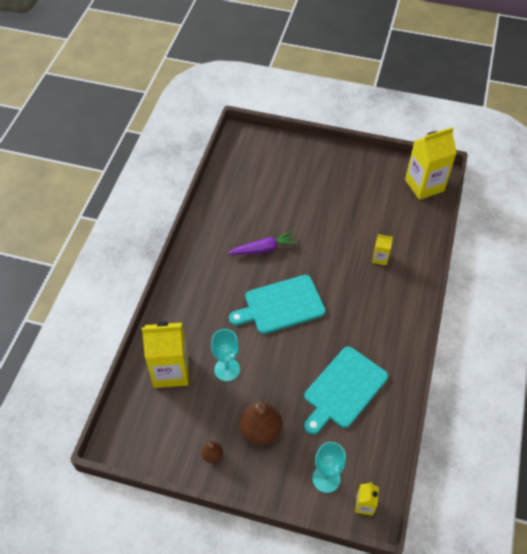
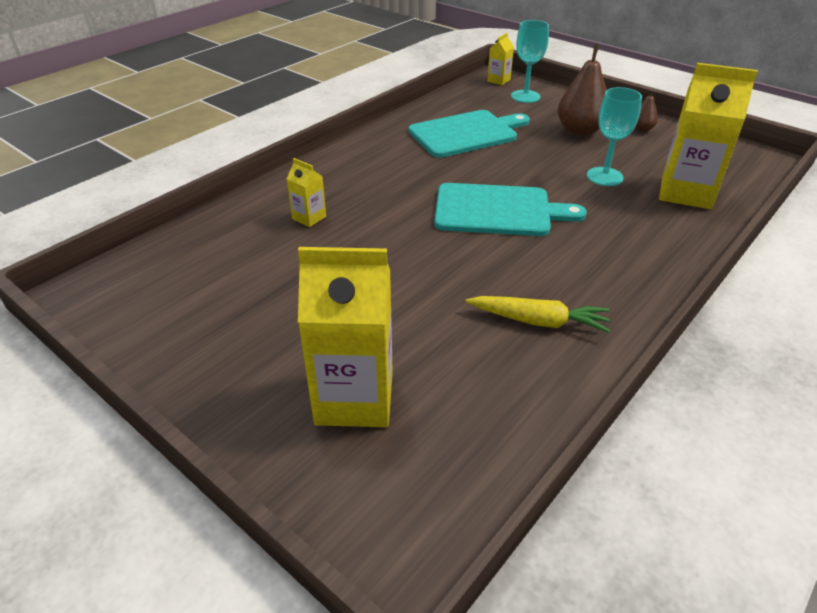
camera: 155 degrees left, 15 degrees down
(230, 233) = (539, 321): none -> yellow carrot
(264, 249) = (486, 280): purple carrot -> none
(424, 185) = (121, 284): yellow carton -> yellow carton (354, 398)

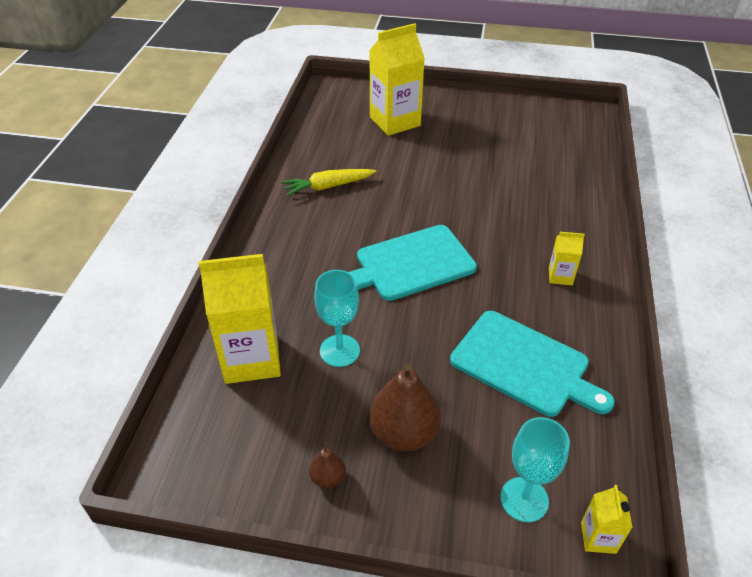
camera: 150 degrees right, 5 degrees up
(309, 218) = (539, 202): yellow carton -> yellow carton (560, 276)
(466, 133) = (524, 365): turquoise cutting board -> turquoise cutting board turned 90 degrees counterclockwise

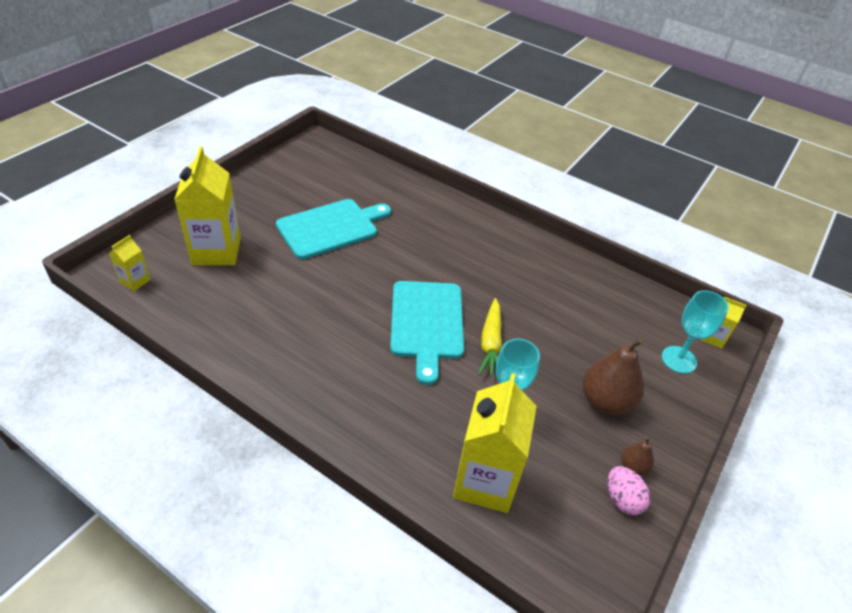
camera: 70 degrees left, 0 degrees up
(281, 475) = (622, 499): none -> pink egg
(327, 187) = (278, 338): yellow carrot -> yellow carrot (491, 344)
(524, 365) = (567, 306): turquoise cutting board -> turquoise cutting board (331, 228)
(560, 276) = (490, 247): yellow carton -> yellow carton (135, 281)

